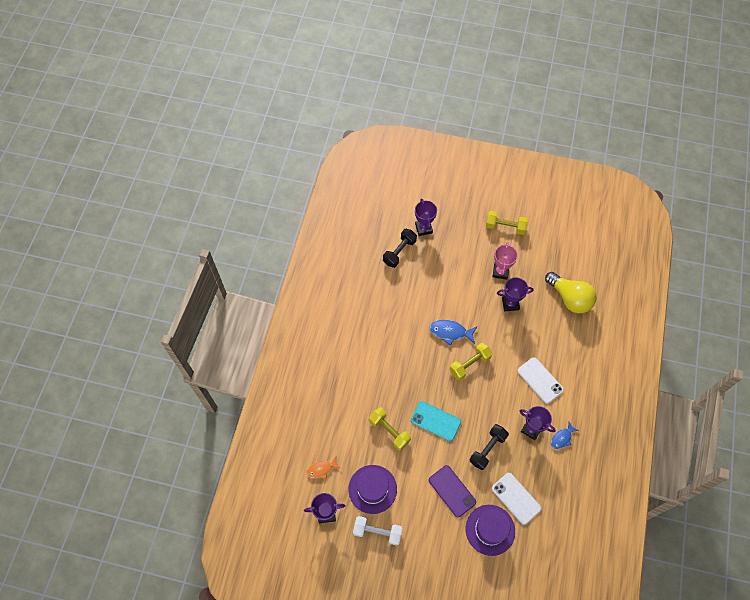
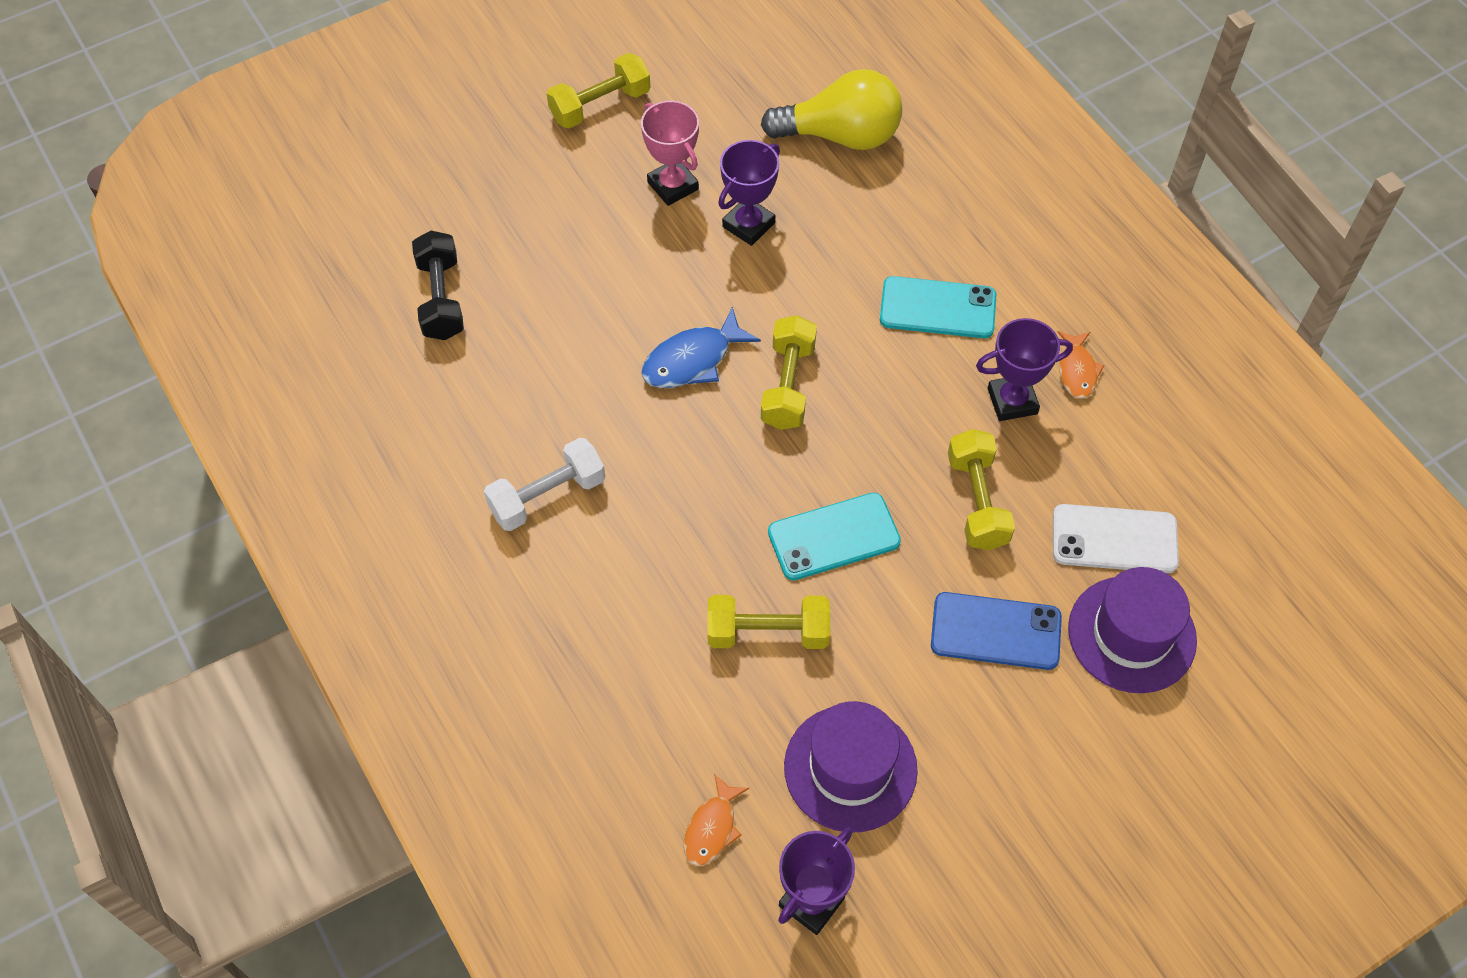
camera: 45 degrees left, 5 degrees down
(377, 532) = (945, 837): white dumbbell -> white dumbbell (547, 496)
(423, 228) = (446, 222): purple trophy -> none
(452, 491) = (995, 631): purple phone -> blue phone
(487, 449) = (977, 501): black dumbbell -> yellow dumbbell
(540, 380) = (937, 308): white phone -> turquoise phone
(562, 438) = (1077, 371): blue fish -> orange fish

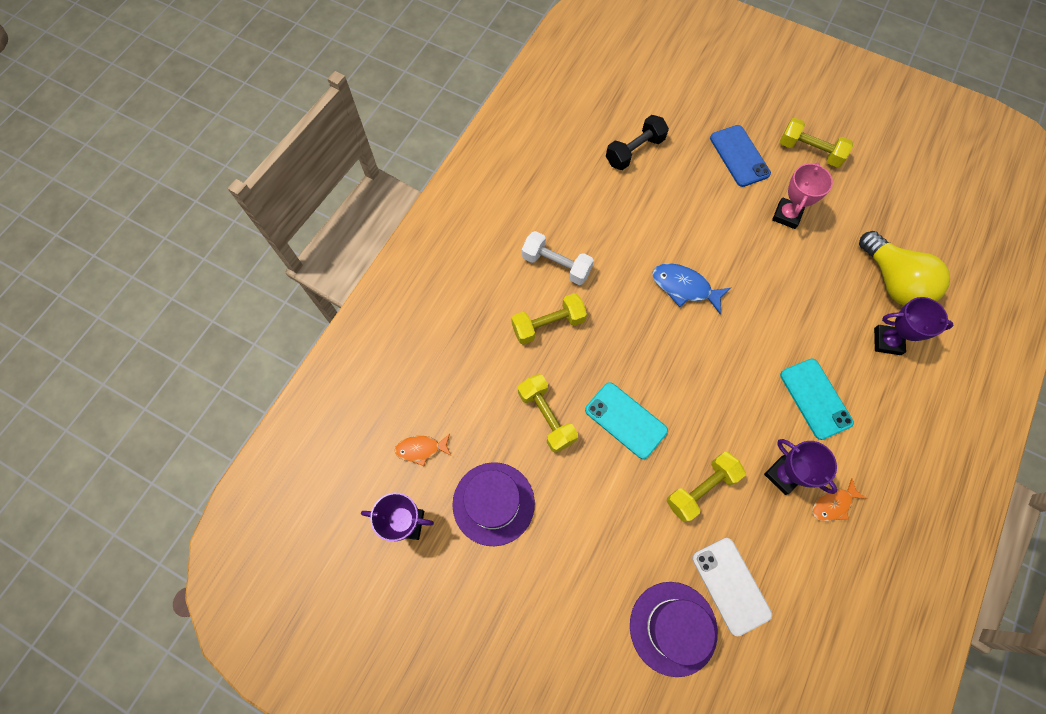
camera: 60 degrees right, 10 degrees up
(748, 225) = (792, 267): purple trophy -> purple trophy (887, 341)
(788, 385) = (703, 344): yellow dumbbell -> yellow dumbbell (548, 324)
(995, 631) = (624, 543): blue phone -> blue phone (739, 156)

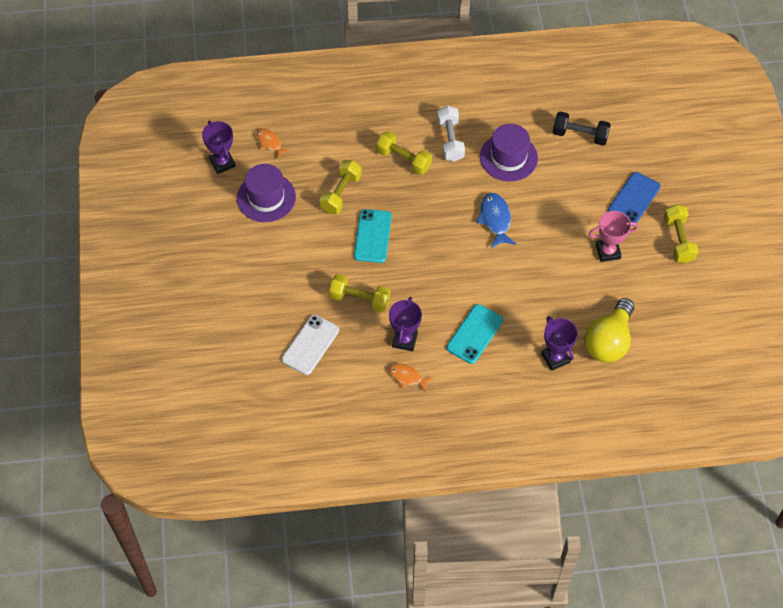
camera: 55 degrees right, 10 degrees down
(673, 628) = (262, 327): purple hat -> purple hat (508, 157)

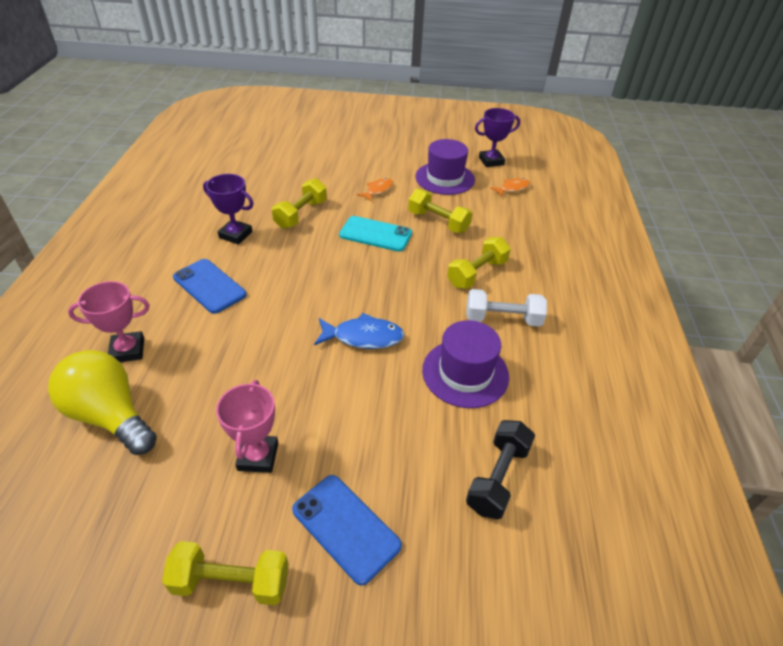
camera: 100 degrees right, 15 degrees down
(310, 345) = (267, 180): white phone -> none
(407, 377) = (192, 229): orange fish -> orange fish (378, 190)
(474, 334) = (209, 286): turquoise phone -> blue phone
(555, 358) = (128, 350): purple trophy -> pink trophy

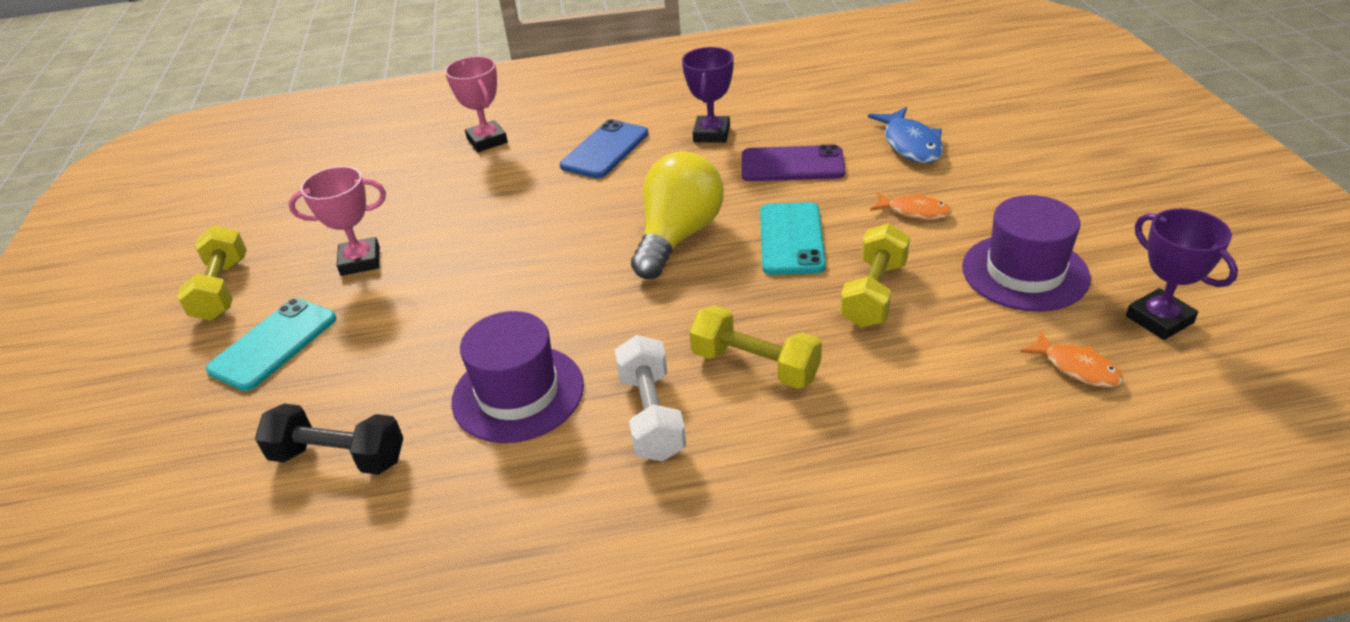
camera: 80 degrees right, 5 degrees down
(110, 415) = (402, 163): yellow light bulb -> yellow light bulb (678, 236)
(301, 214) = (792, 165): yellow dumbbell -> purple phone
(345, 527) = (273, 344): blue phone -> turquoise phone
(363, 337) = (559, 284): blue fish -> blue fish (910, 144)

